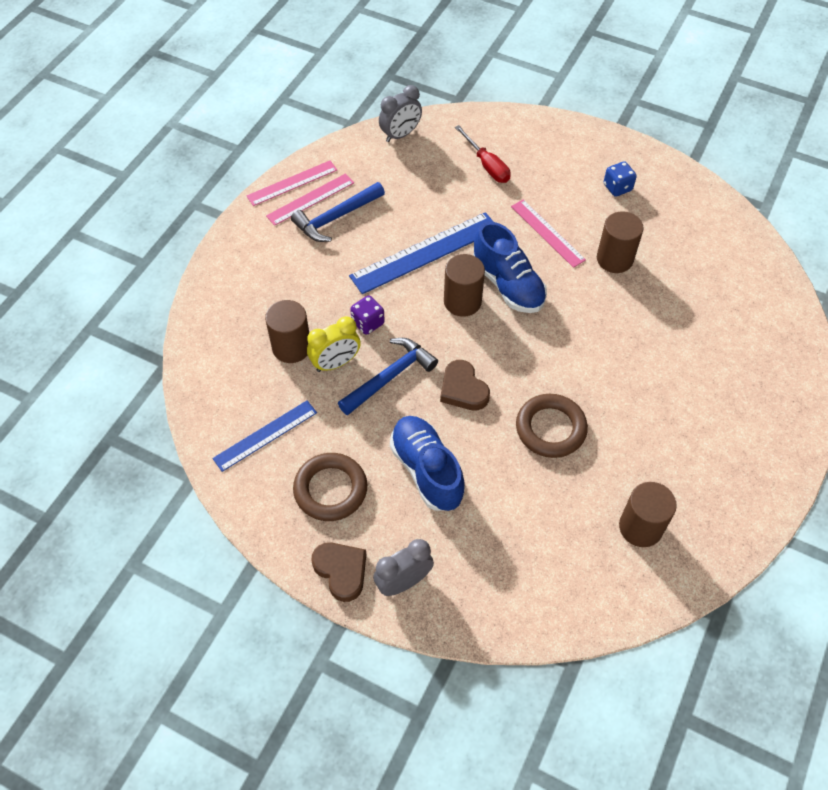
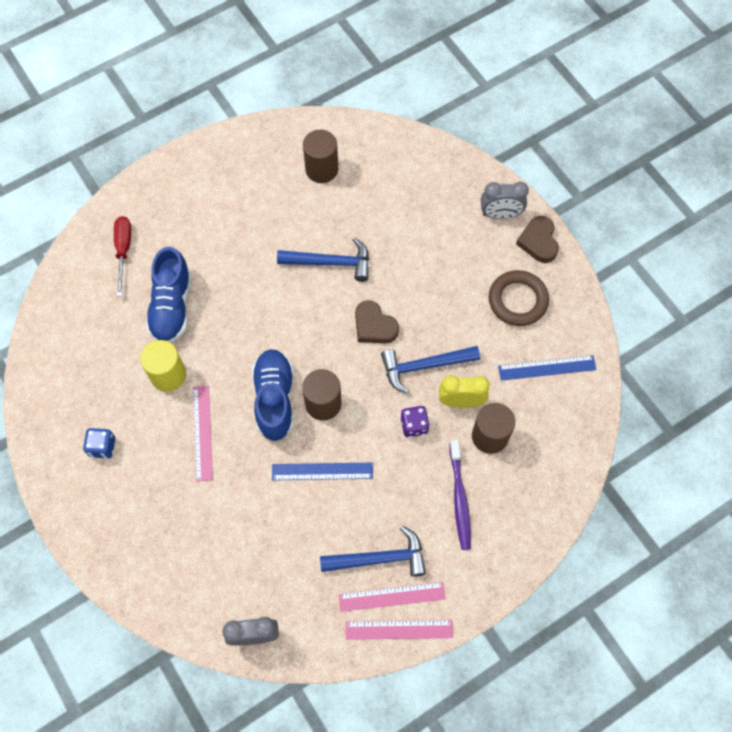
camera: 150 degrees left, 10 degrees up
(292, 287) = (459, 498): none -> purple toothbrush
(425, 252) = (322, 471): blue ruler -> blue ruler, size x0.62
(426, 470) = (440, 279): blue shoe -> blue shoe (172, 306)
(463, 389) = (374, 326): brown heart -> brown heart turned 135 degrees clockwise
(487, 165) = (198, 542): red screwdriver -> red screwdriver (123, 250)
(550, 428) = (331, 262): brown ring -> blue hammer
(614, 259) = (168, 375): brown cylinder -> yellow cylinder

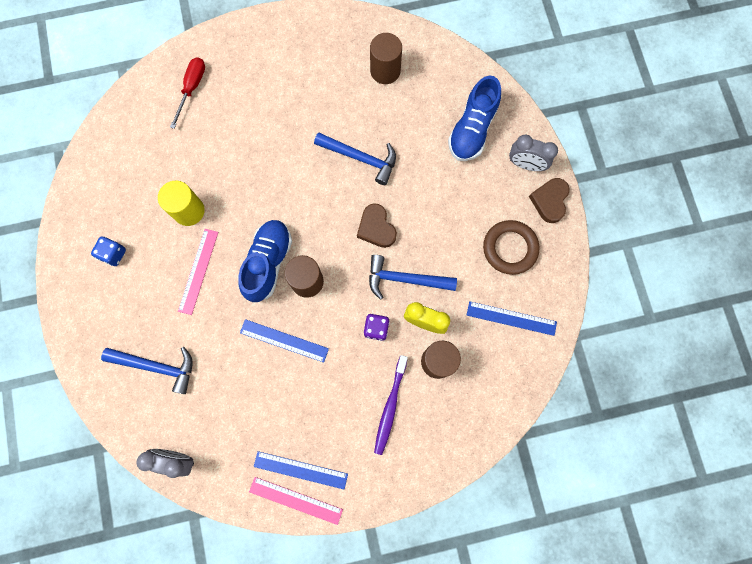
camera: 20 degrees right, 10 degrees up
(172, 306) = (213, 151): blue shoe -> blue shoe (472, 130)
(380, 558) = (303, 433): blue hammer -> blue hammer (157, 366)
(392, 596) = (300, 470): pink ruler -> blue ruler

